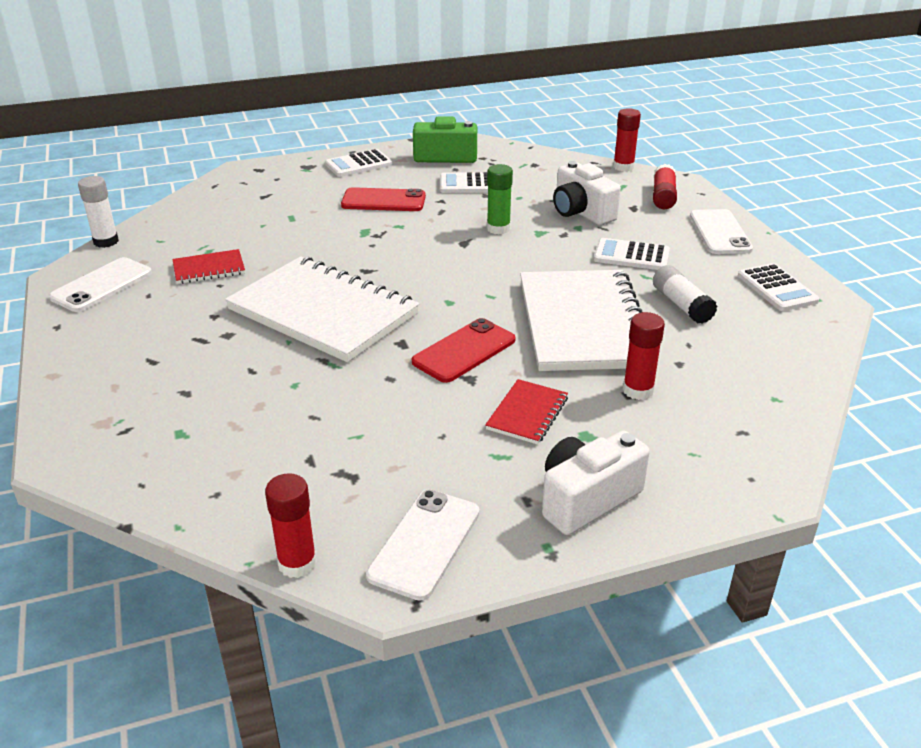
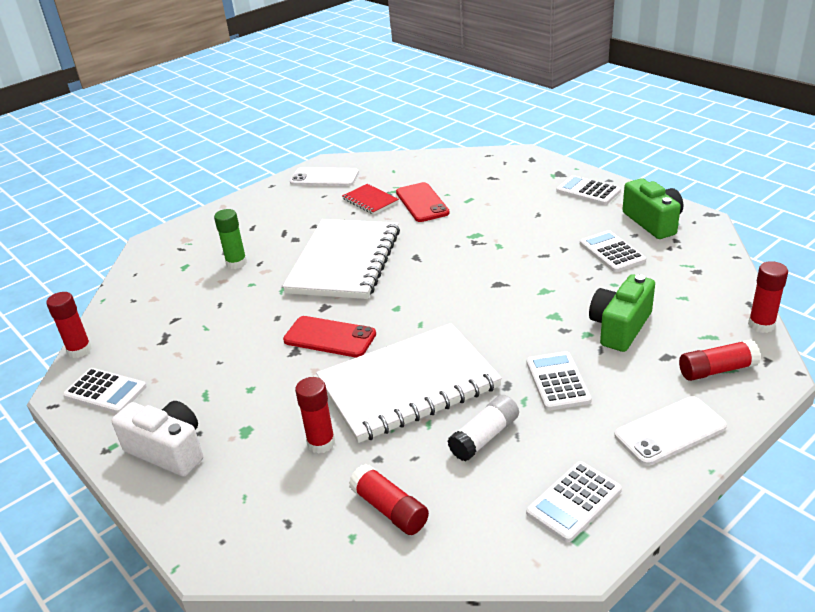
camera: 70 degrees right, 0 degrees up
(106, 241) = (377, 156): white glue stick -> none
(383, 201) = (534, 224): red phone -> red phone (422, 203)
(425, 543) = (105, 391): white phone -> white calculator
(498, 229) = (539, 292): green glue stick -> green glue stick (236, 263)
(527, 414) = (261, 392): red notebook -> none
(581, 212) = (620, 327): white camera -> green camera
(749, 371) = (389, 509): none -> red glue stick

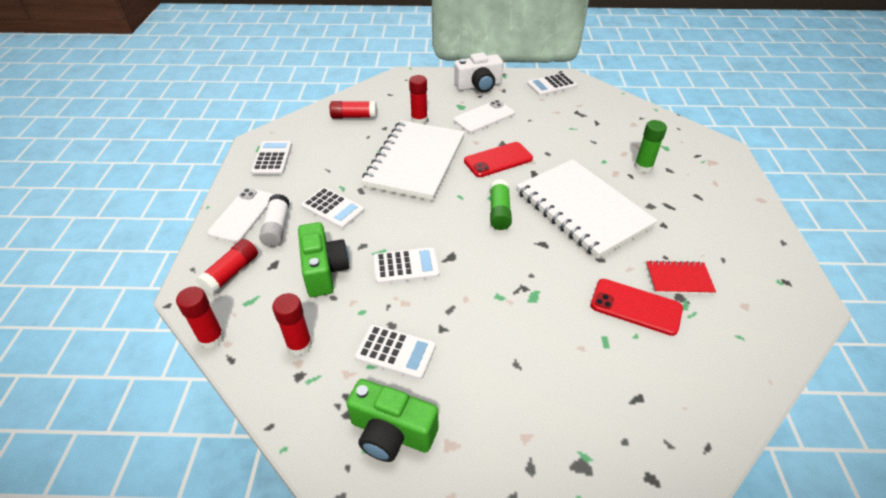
camera: 130 degrees right, 10 degrees up
(79, 350) = (603, 89): red glue stick -> red glue stick (299, 345)
(324, 178) = (770, 281): white phone -> white phone (484, 117)
(409, 294) = (499, 212): none -> green glue stick
(484, 437) = (344, 161): white glue stick -> white glue stick (277, 227)
(588, 191) = (511, 448): white calculator -> white calculator (406, 266)

